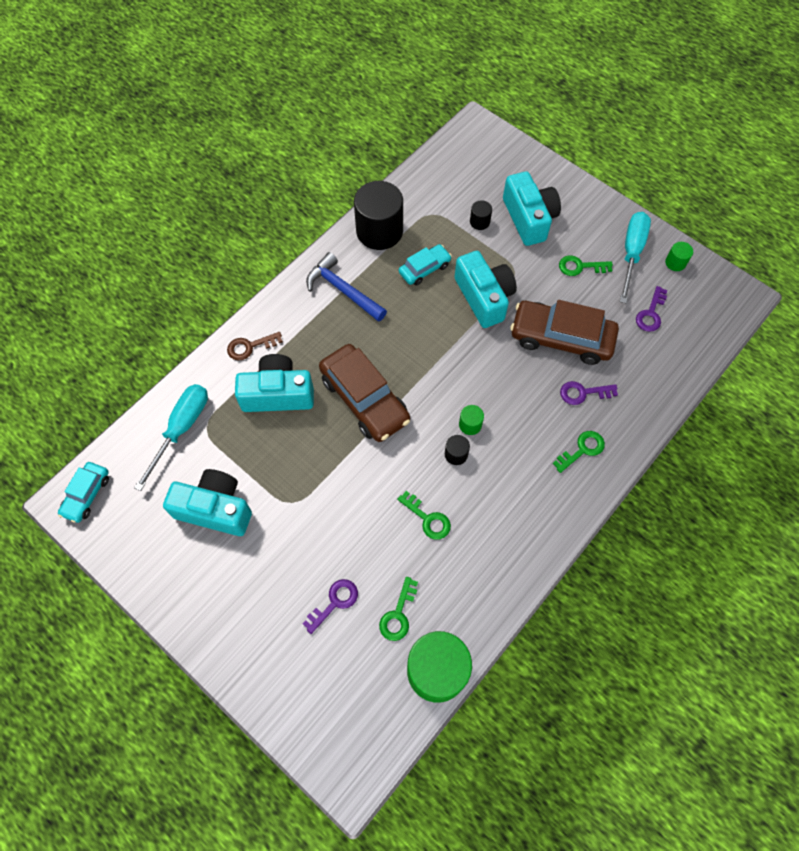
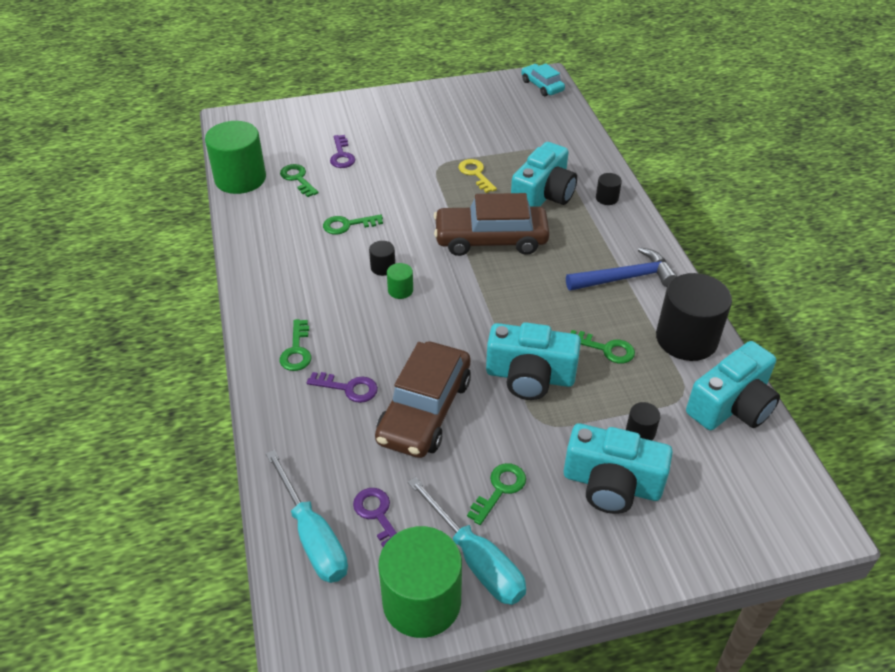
camera: 125 degrees right, 20 degrees down
(181, 429) = (557, 139): turquoise screwdriver -> turquoise screwdriver (313, 536)
(215, 509) = (472, 131): turquoise camera -> turquoise camera (731, 405)
(250, 346) = (607, 198): brown key -> black cylinder
(283, 463) = (476, 174): none -> yellow key
(424, 269) = (606, 349): turquoise car -> green key
(561, 338) = (424, 410): brown car -> brown car turned 150 degrees clockwise
(583, 393) = (348, 388): purple key -> purple key turned 75 degrees clockwise
(675, 262) = (421, 601): green cylinder -> green cylinder, size x2.29

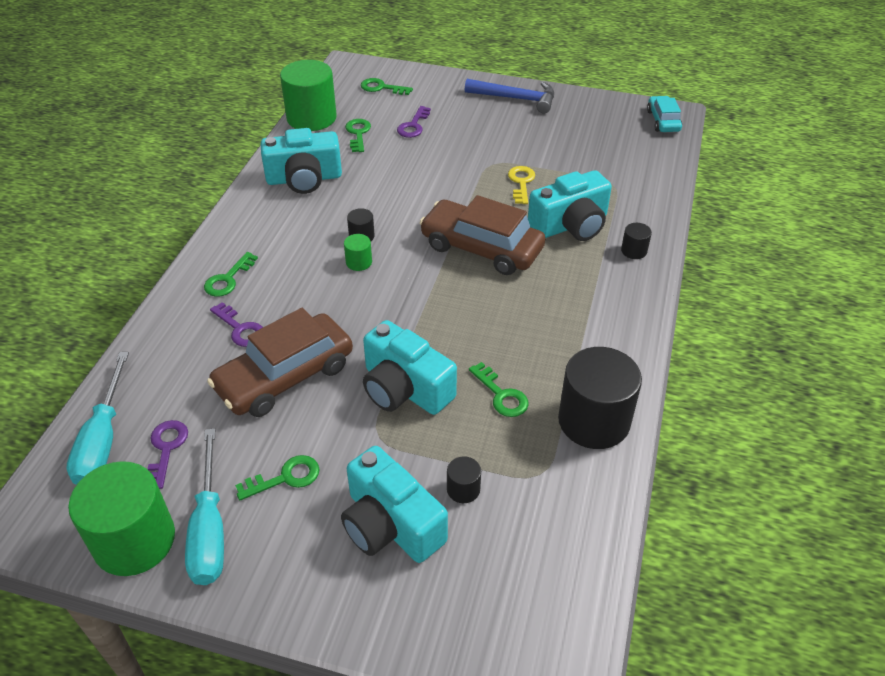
camera: 30 degrees right, 0 degrees up
(348, 225) = (364, 188): green key -> green key (382, 88)
(626, 278) = (583, 335): blue hammer -> blue hammer (516, 99)
(731, 405) = (582, 508): turquoise camera -> turquoise camera (304, 179)

